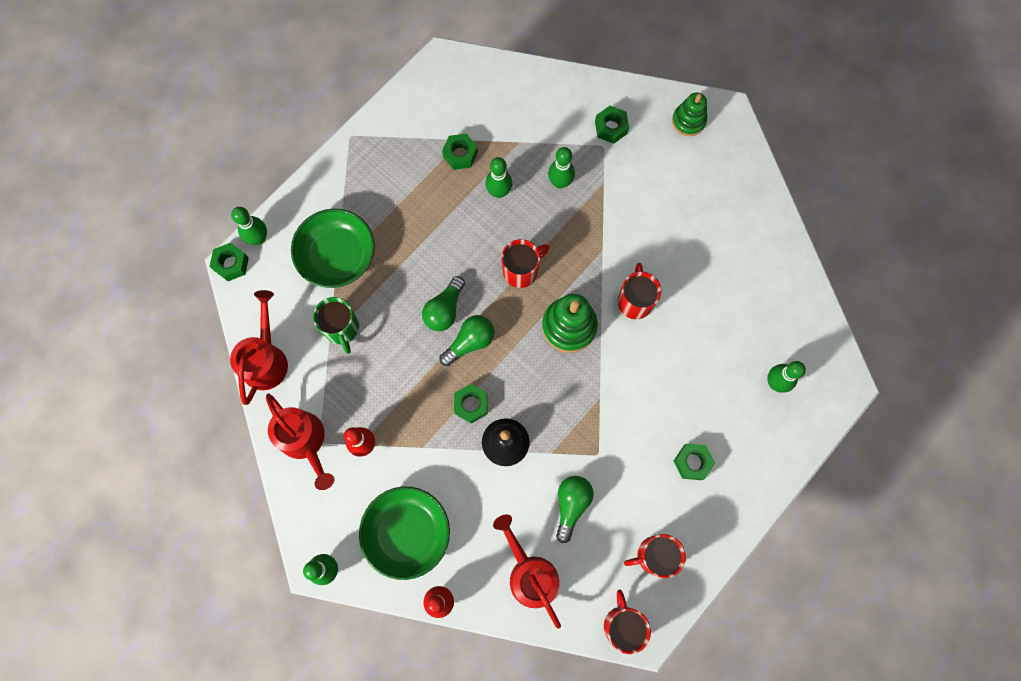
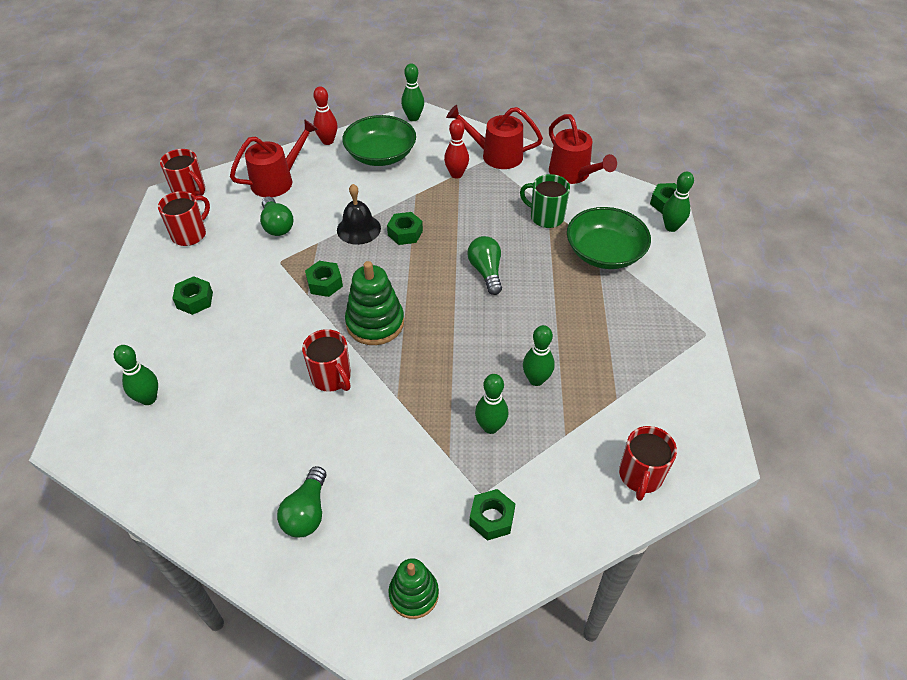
camera: 140 degrees right, 25 degrees down
(460, 154) = (603, 385): green nut -> green nut (324, 283)
(470, 342) = (445, 265): green light bulb -> green light bulb (307, 512)
(521, 271) = (453, 335): red mug -> red mug (640, 476)
(529, 573) = (278, 180): red watering can -> red watering can turned 60 degrees counterclockwise

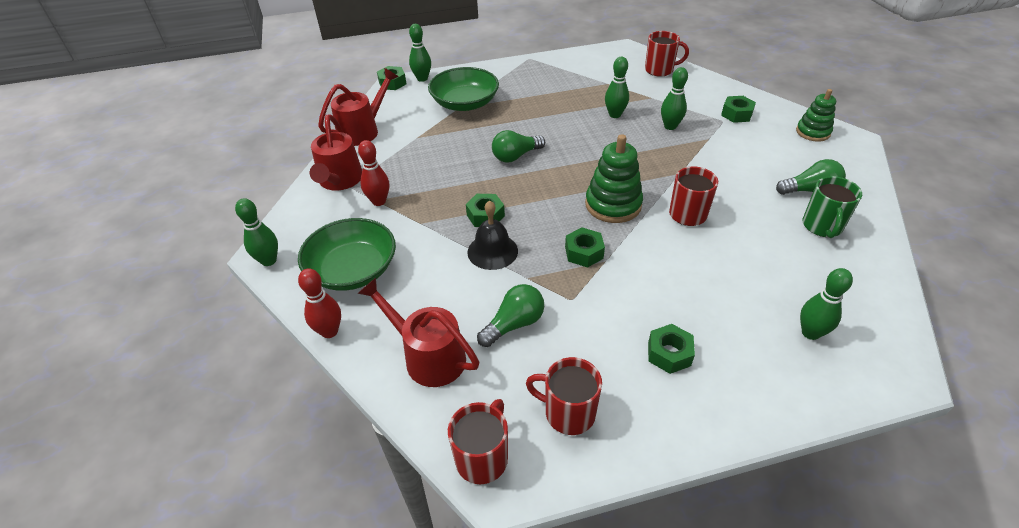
camera: 105 degrees left, 5 degrees down
(546, 217) = (430, 136): green mug -> green mug (822, 226)

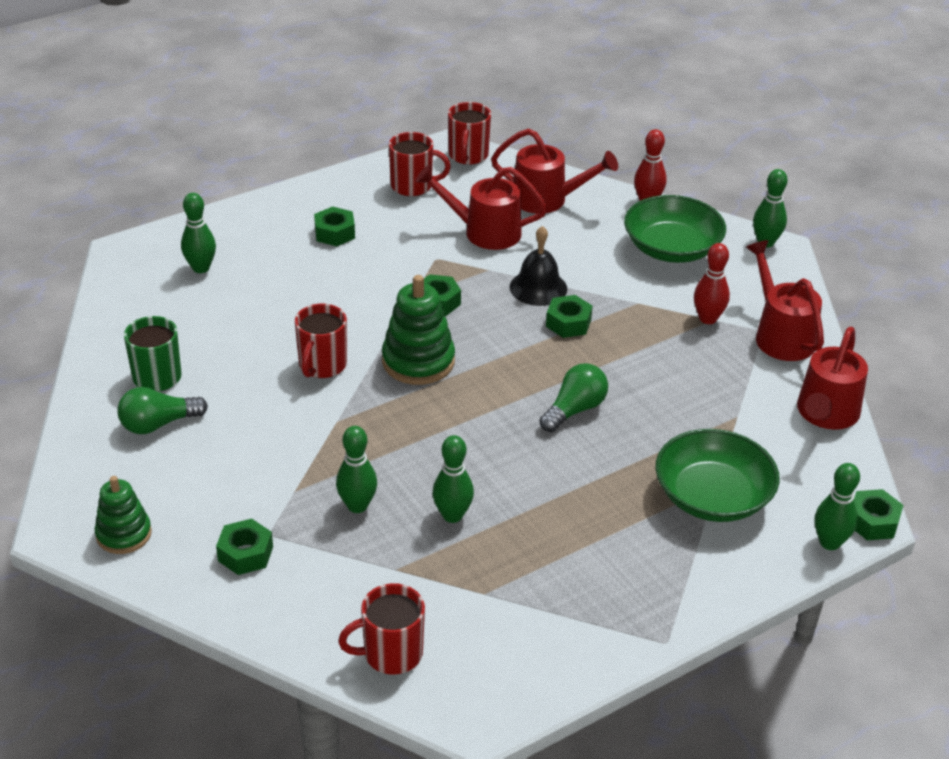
camera: 160 degrees right, 5 degrees down
(514, 324) = (483, 232): green light bulb -> red watering can

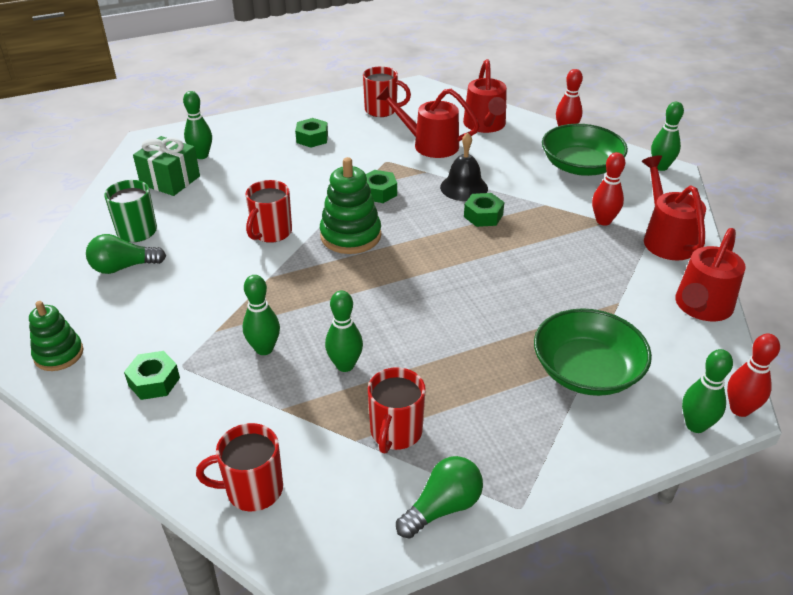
camera: 10 degrees right, 0 degrees up
(173, 306) = (170, 180): none -> green gift
(468, 155) = (430, 93): red mug -> red mug (395, 432)
(548, 200) = (485, 126): red watering can -> red watering can turned 60 degrees clockwise
(574, 410) = (474, 285): green light bulb -> green light bulb (442, 507)
(872, 522) = (740, 409): green nut -> red bowling pin

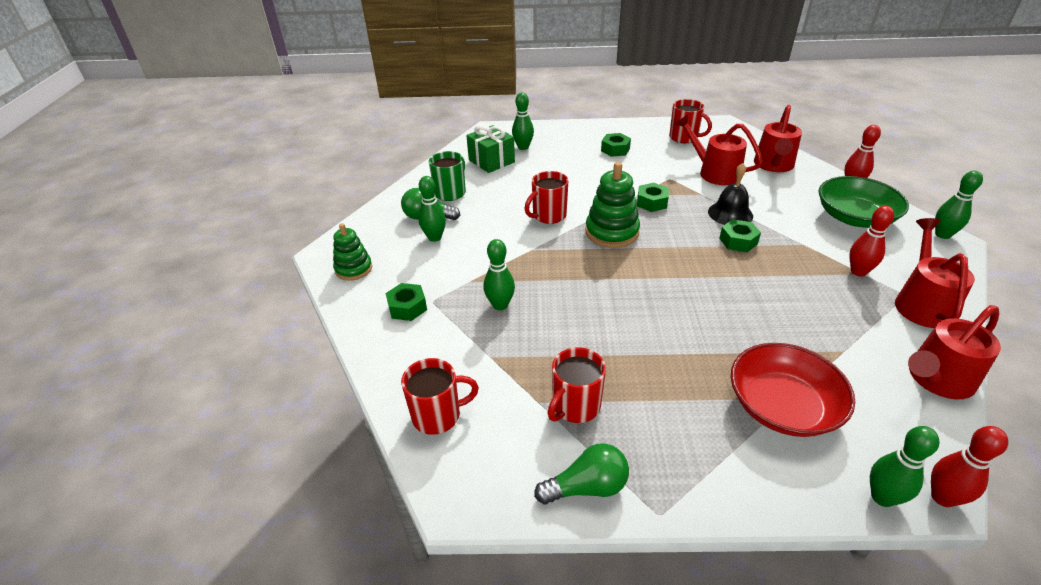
camera: 25 degrees right, 0 degrees up
(253, 489) = (438, 415): red mug -> red mug turned 150 degrees clockwise
(345, 365) = (558, 336): green bowling pin -> green bowling pin (434, 237)
(586, 371) = (782, 406): green bowl -> red bowl

